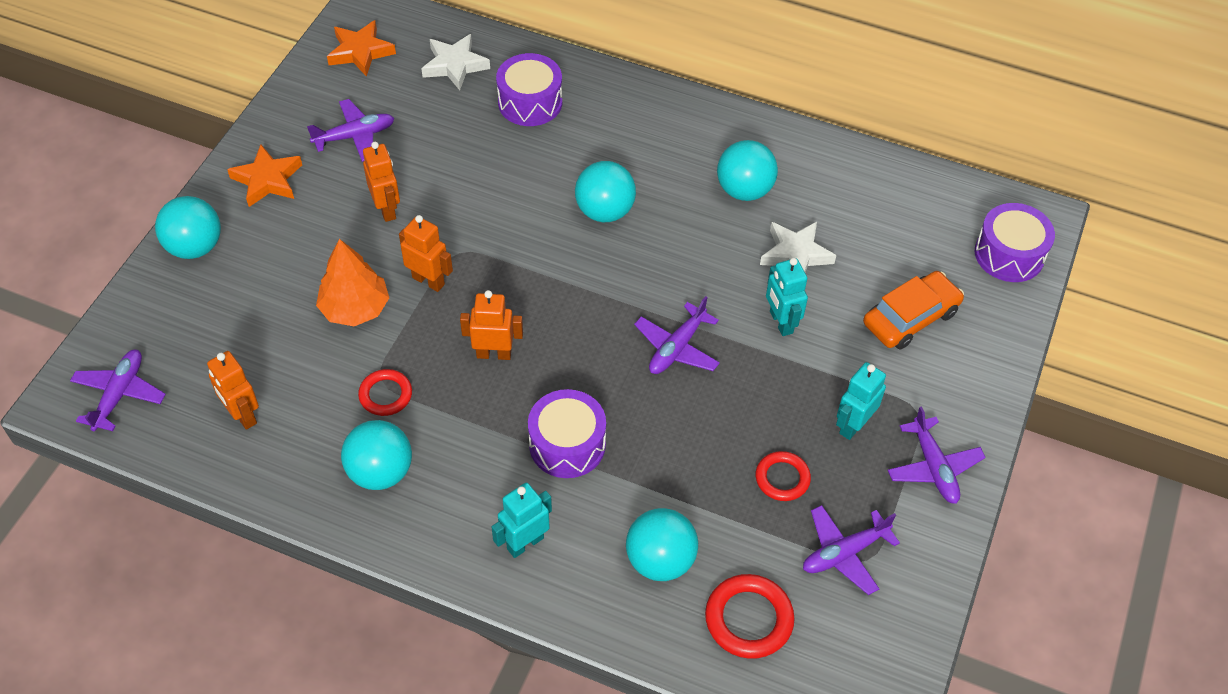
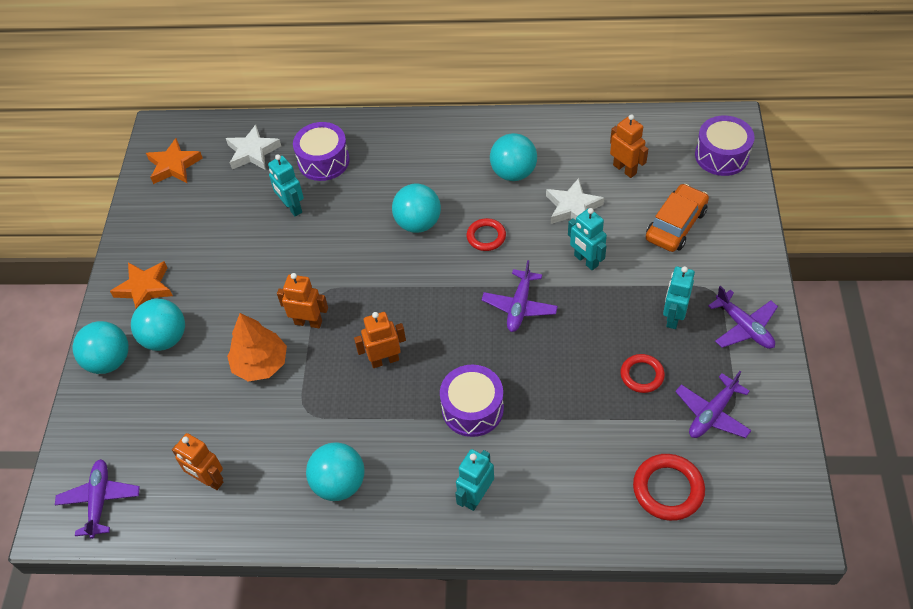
camera: 15 degrees left, 0 degrees up
(355, 136) = (199, 231): purple plane -> none
(385, 395) = (315, 422): red ring -> red ring (486, 237)
(387, 209) = (250, 279): orange robot -> orange robot (625, 169)
(470, 144) = (292, 207): none -> turquoise robot
(660, 560) = (583, 470): turquoise ball -> turquoise ball (165, 338)

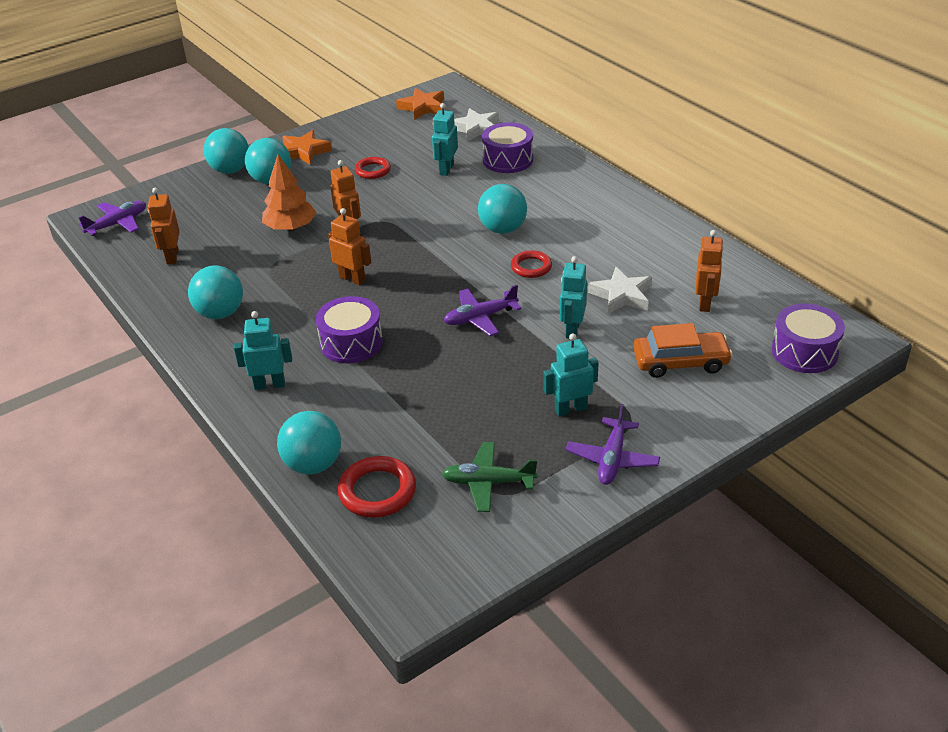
camera: 50 degrees right, 15 degrees down
(513, 173) = (617, 248): turquoise ball -> turquoise ball (313, 464)
(642, 375) = (484, 419): red ring -> red ring (373, 170)
(712, 413) = (488, 482): purple plane -> green plane

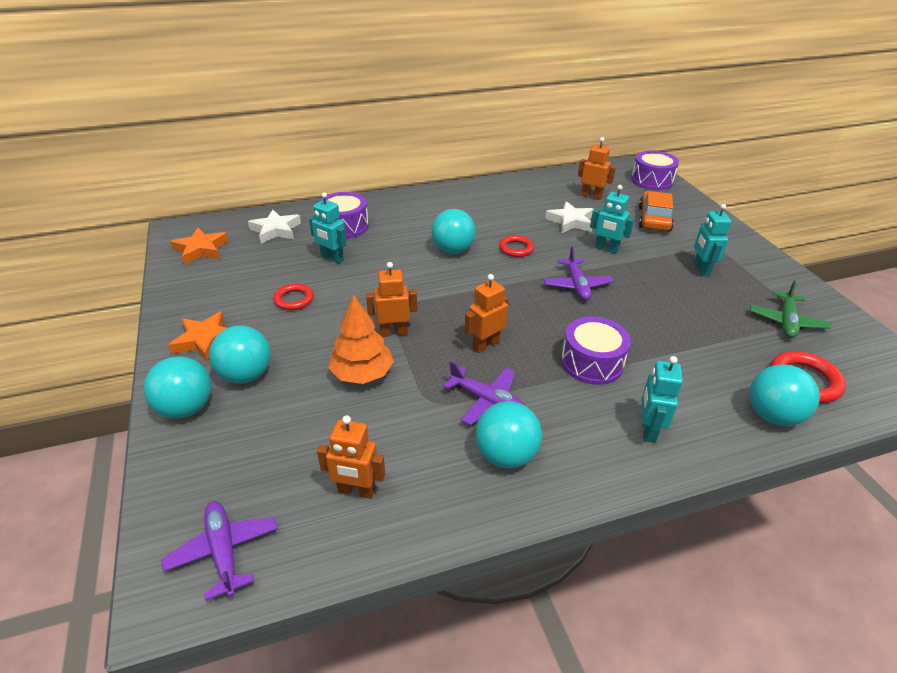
camera: 75 degrees left, 0 degrees up
(612, 459) = (756, 265): purple plane -> purple plane (486, 400)

